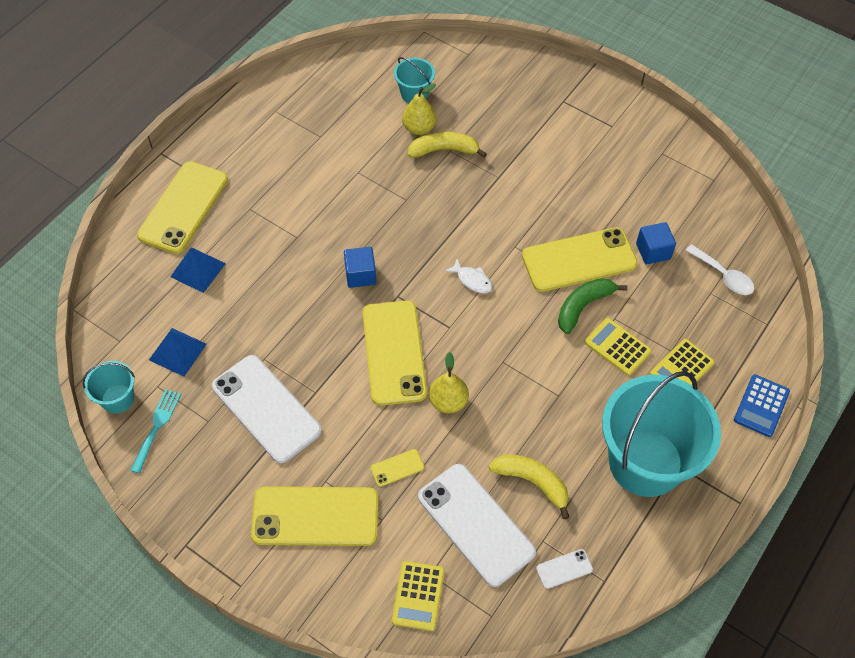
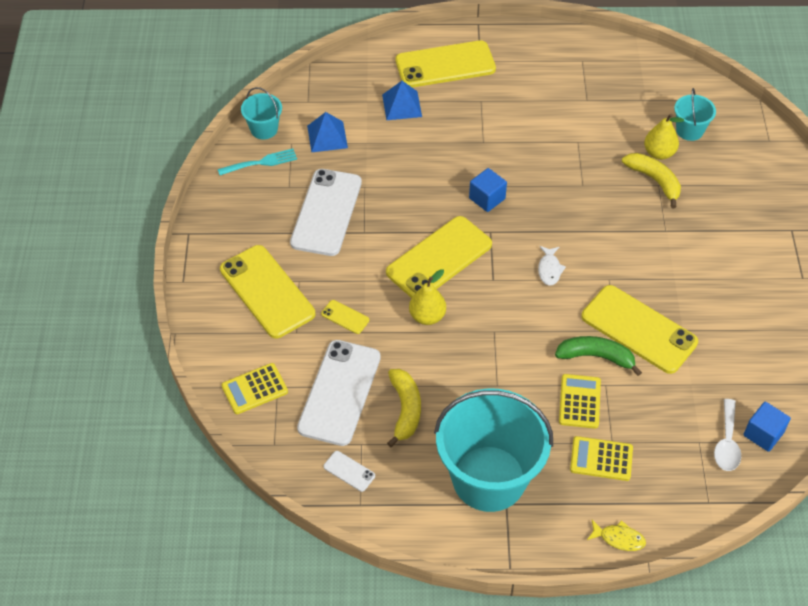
camera: 55 degrees right, 5 degrees down
(653, 251) = (700, 377): blue cube -> blue cube (763, 434)
(761, 406) = (619, 538): blue calculator -> yellow fish

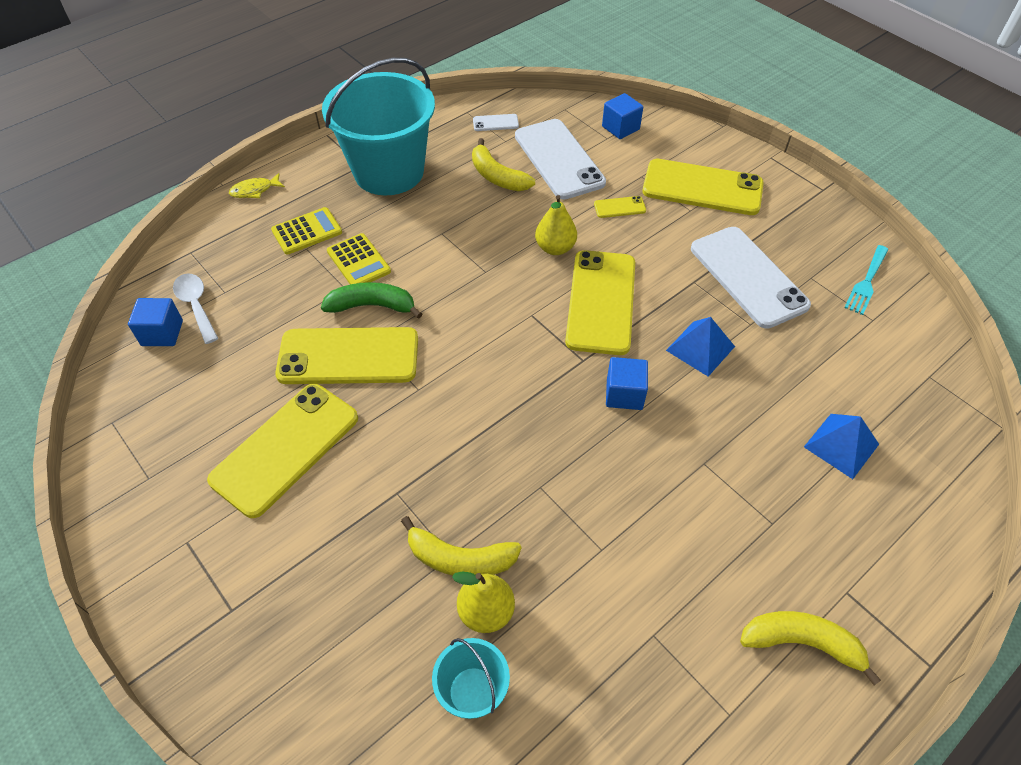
camera: 140 degrees right, 0 degrees up
(254, 389) = (620, 128): yellow calculator -> blue cube
(264, 129) = (916, 316): turquoise bucket -> none
(327, 136) = (854, 350): blue pyramid -> blue pyramid (700, 348)
(445, 65) = (875, 548): yellow phone -> yellow phone (286, 449)
(523, 60) = (801, 643): none -> yellow banana
(549, 269) = (487, 360): white fish -> none
(596, 357) = (372, 306): green banana -> green banana turned 150 degrees counterclockwise

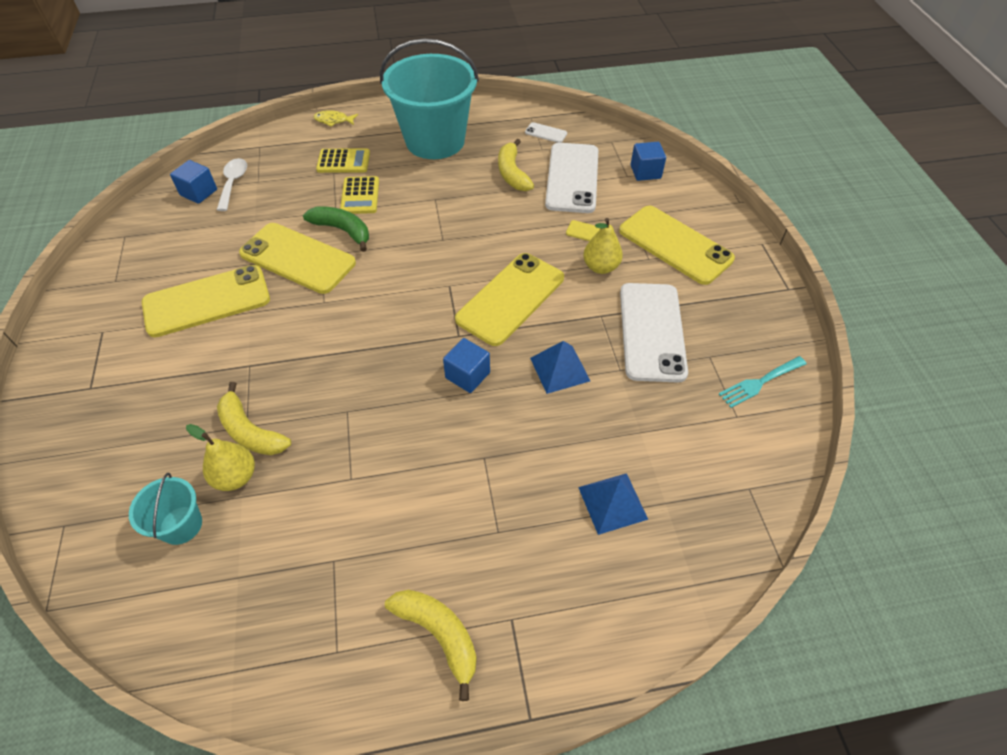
camera: 30 degrees right, 0 degrees up
(555, 248) = (510, 243): yellow pear -> yellow pear (600, 267)

